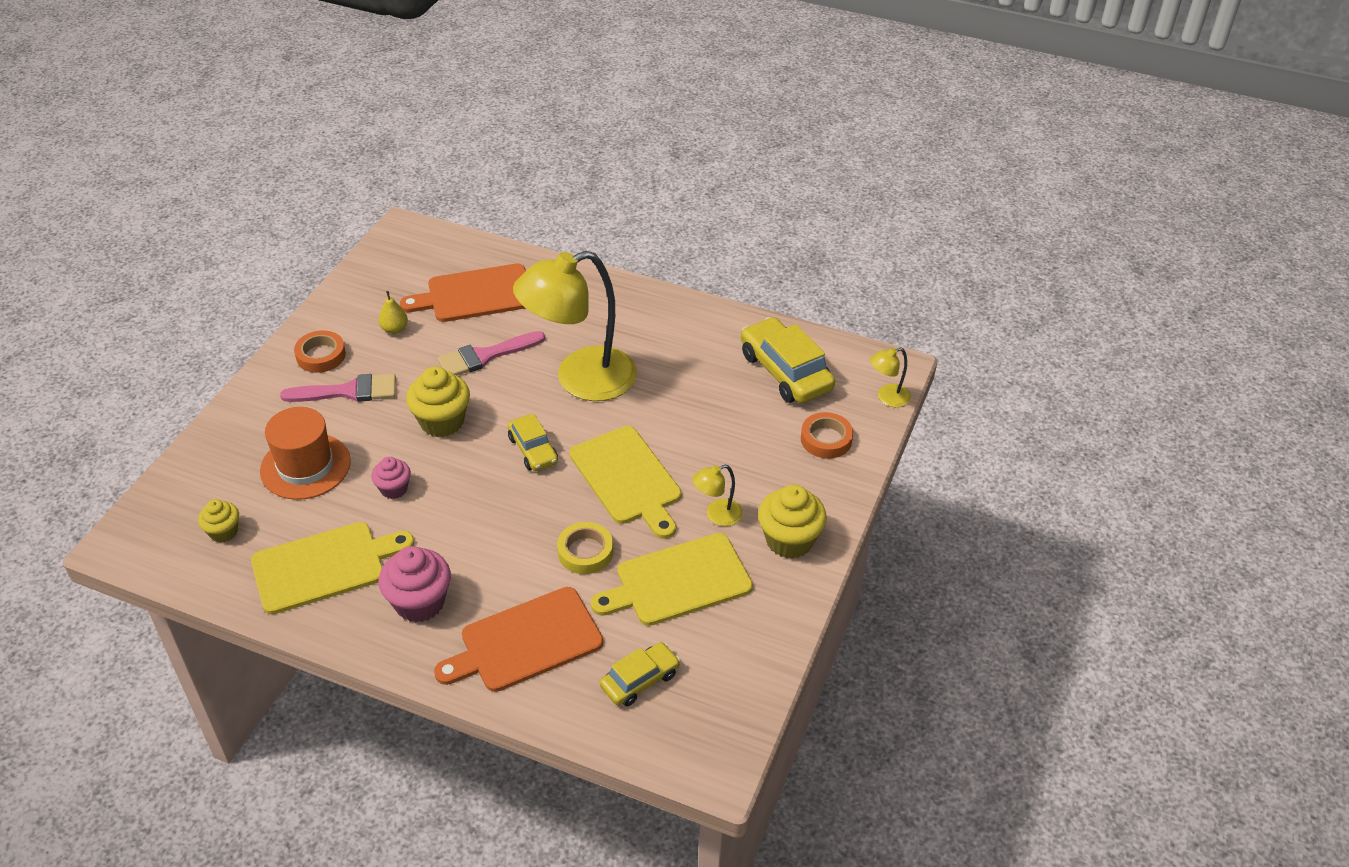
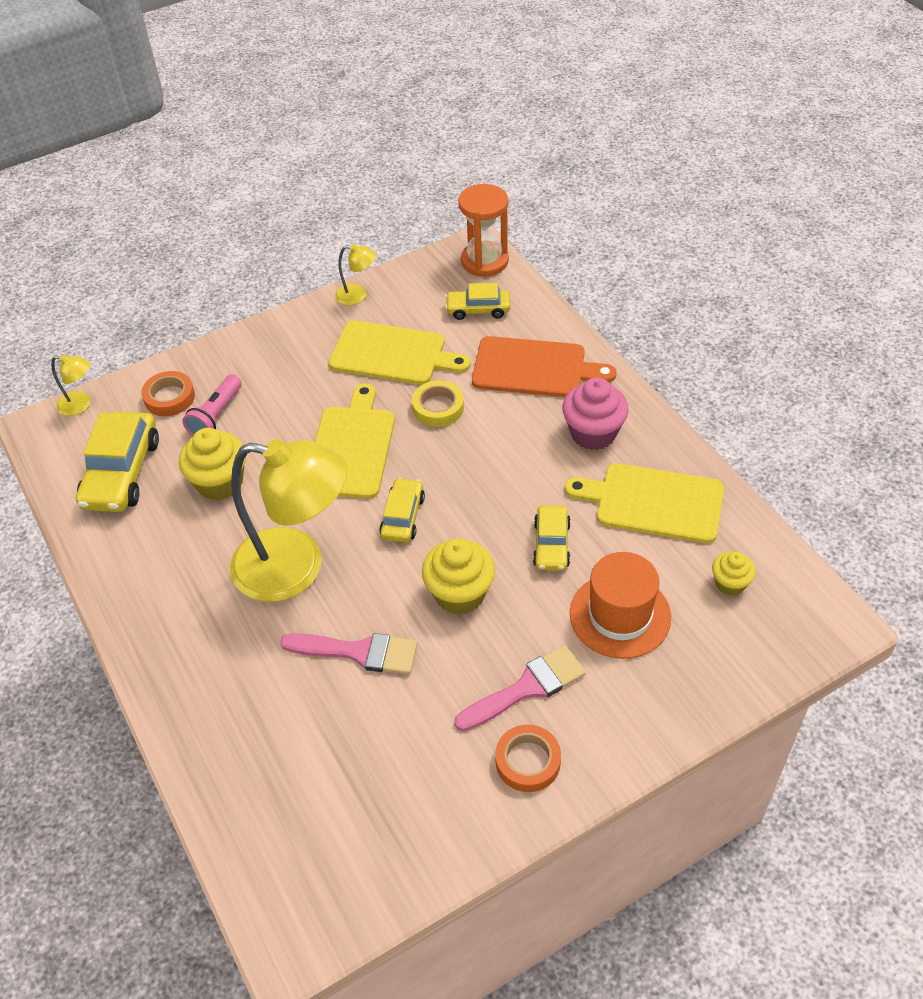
camera: 140 degrees left, 5 degrees up
(348, 391) = (527, 688): pink brush -> pink brush turned 120 degrees clockwise
(394, 329) = (423, 752): yellow pear -> none
(394, 489) = (551, 544): pink cupcake -> yellow car
(476, 294) = (298, 752): orange cutting board -> none
(689, 751) = (484, 261): none -> orange hourglass
(717, 515) = (316, 384): yellow lamp -> yellow lamp (357, 296)
(769, 446) = (216, 415): none -> pink flashlight
(789, 540) = (288, 341): yellow cupcake -> yellow cupcake (220, 483)

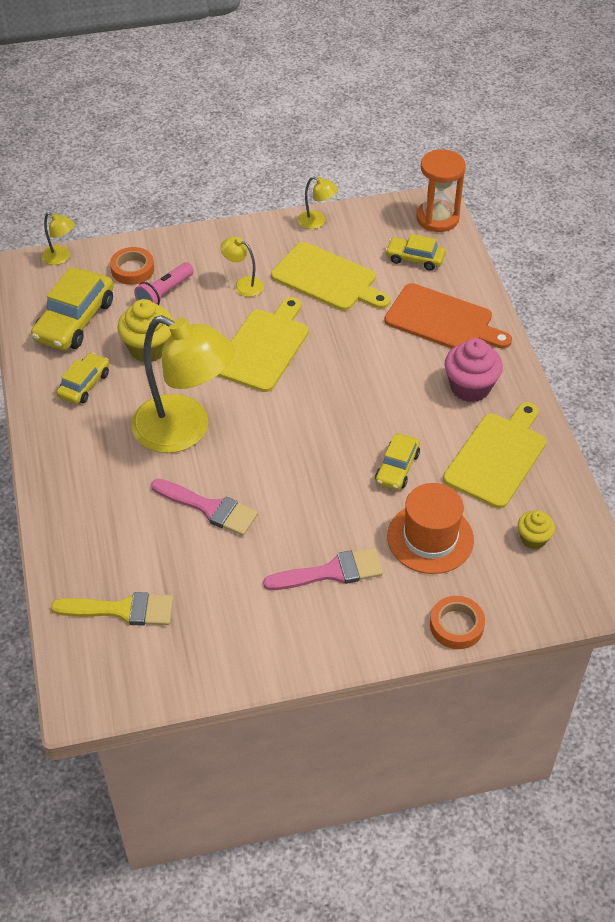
camera: 15 degrees right, 0 degrees up
(300, 809) = (122, 610): none -> yellow brush
(302, 383) = (243, 284): none -> yellow lamp
(403, 517) = (284, 413): yellow car -> yellow car (84, 384)
(438, 407) = (348, 333): yellow tape -> none
(460, 594) = (306, 486): yellow cupcake -> none
(528, 761) = (309, 626): orange tape -> orange tape (456, 625)
(653, 502) = (497, 457): yellow cutting board -> yellow cutting board turned 90 degrees clockwise

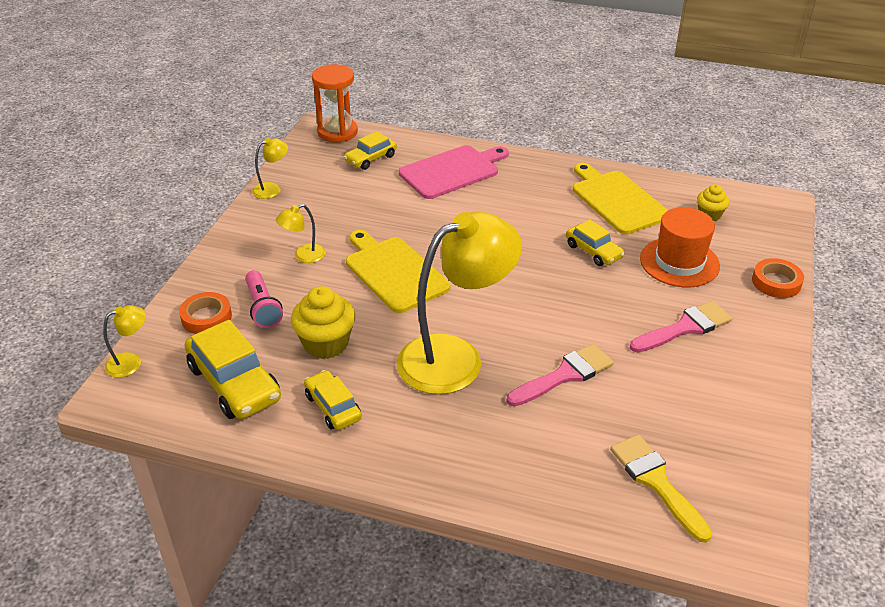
camera: 60 degrees left, 10 degrees down
(122, 610) = (656, 482): yellow brush -> yellow brush turned 60 degrees counterclockwise
(327, 279) = (346, 208): yellow cutting board -> none
(331, 572) = (685, 327): pink brush -> pink brush turned 45 degrees clockwise
(442, 320) = (452, 171): orange cutting board -> pink cutting board
(470, 387) = (535, 185): pink cupcake -> none

